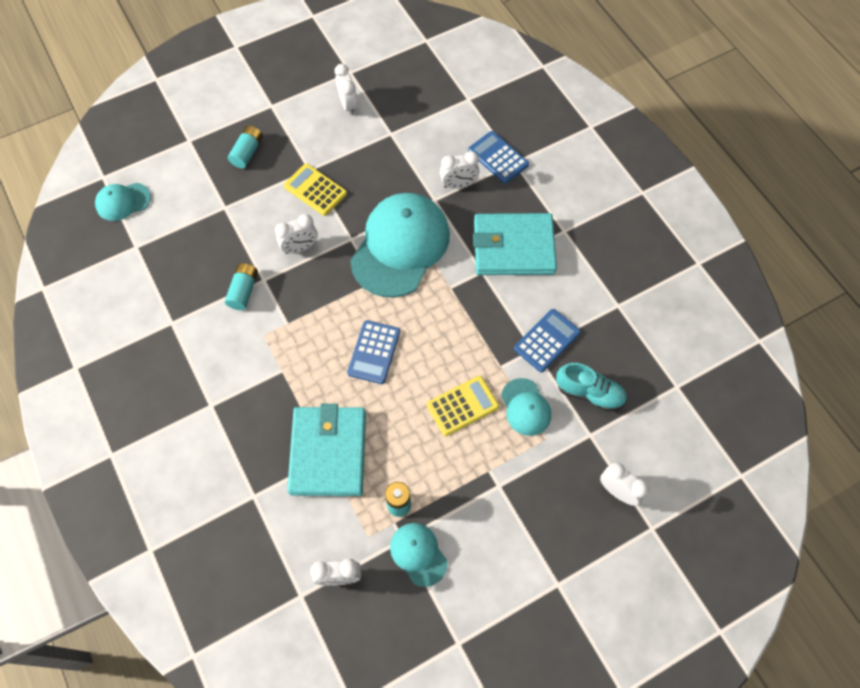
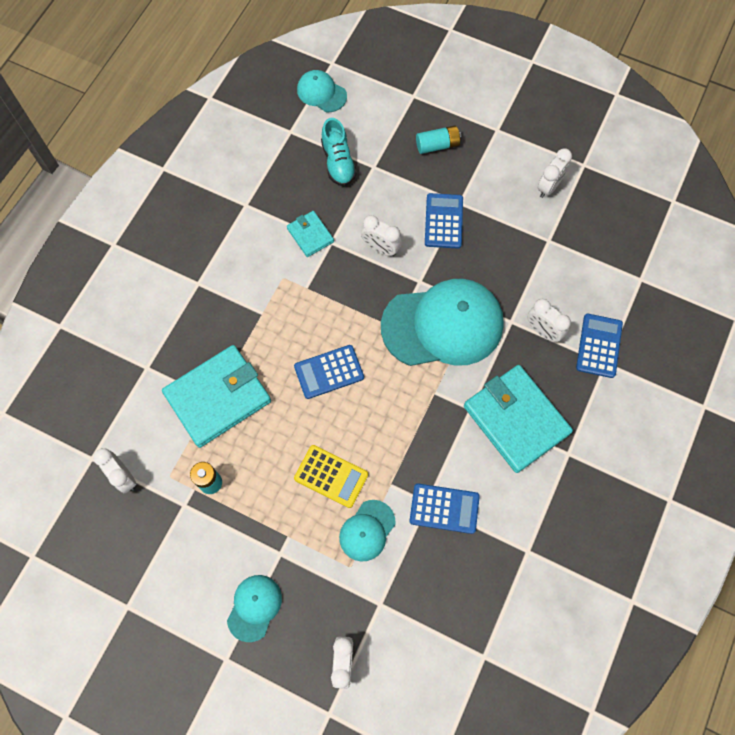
camera: 55 degrees right, 5 degrees up
(243, 291) = (310, 235): turquoise battery -> turquoise wallet
(315, 190) = (443, 221): yellow calculator -> blue calculator
(418, 554) = (180, 526): turquoise cap -> turquoise cap (254, 607)
(589, 393) = (420, 578): turquoise shoe -> turquoise shoe (338, 162)

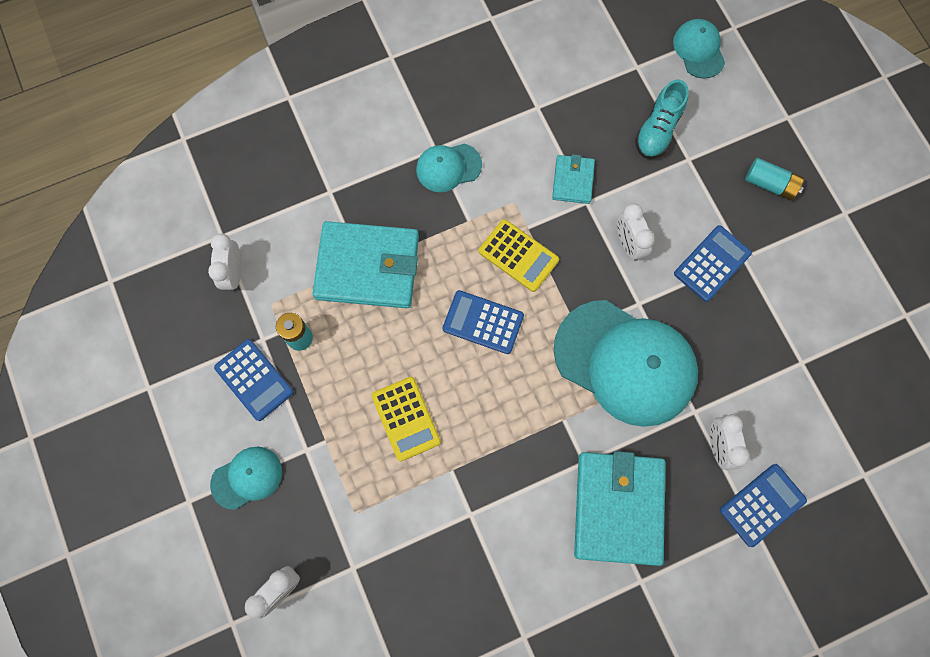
camera: 40 degrees right, 5 degrees up
(315, 310) = (518, 255): none -> yellow calculator
(367, 530) = (396, 493): turquoise cap -> turquoise cap (448, 167)
(444, 508) = (481, 533): blue calculator -> blue calculator (254, 380)
(549, 187) = (849, 310): white clock -> none

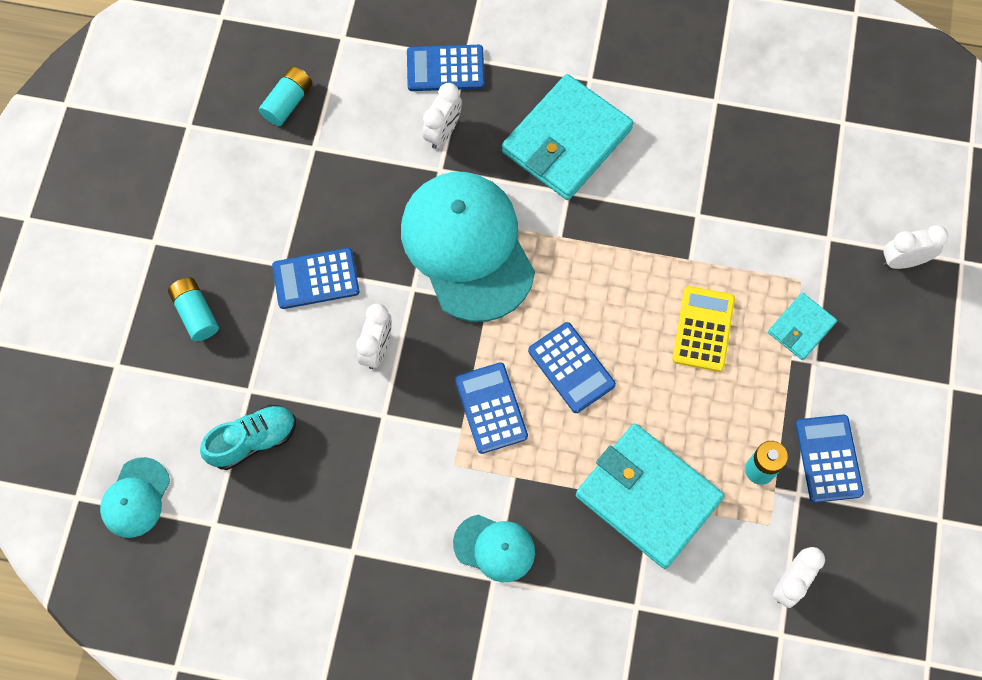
camera: 145 degrees left, 5 degrees down
(247, 477) = (884, 372): turquoise cap -> none
(518, 255) = (491, 408): yellow calculator -> blue calculator
(573, 180) = (380, 446): turquoise wallet -> turquoise wallet (801, 328)
(854, 386) = (288, 102): none -> turquoise battery

